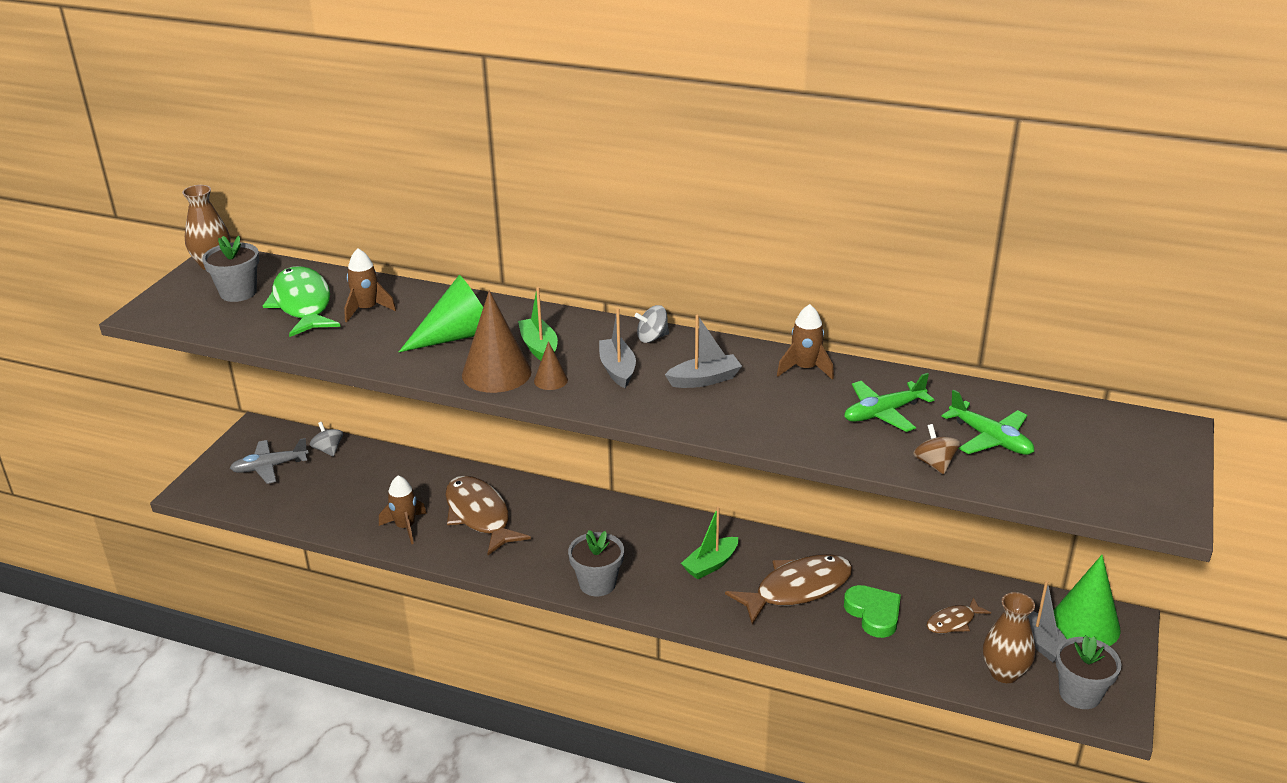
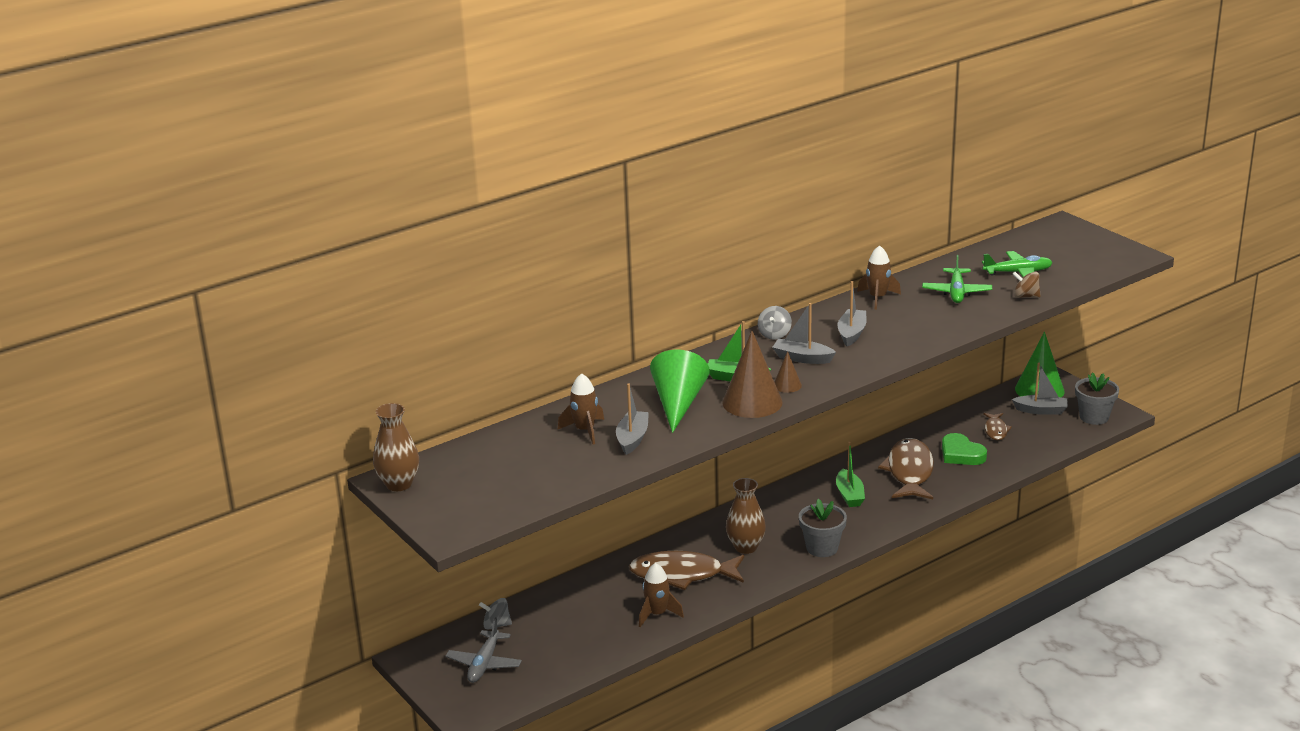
camera: 55 degrees left, 5 degrees down
(238, 292) = (473, 482): grey flower pot -> none
(303, 304) = (536, 456): green fish -> none
(370, 336) = (632, 438): none -> grey boat
(873, 613) = (961, 454): green heart -> green heart turned 135 degrees counterclockwise
(1004, 673) = (1055, 433): brown vase -> brown vase (746, 547)

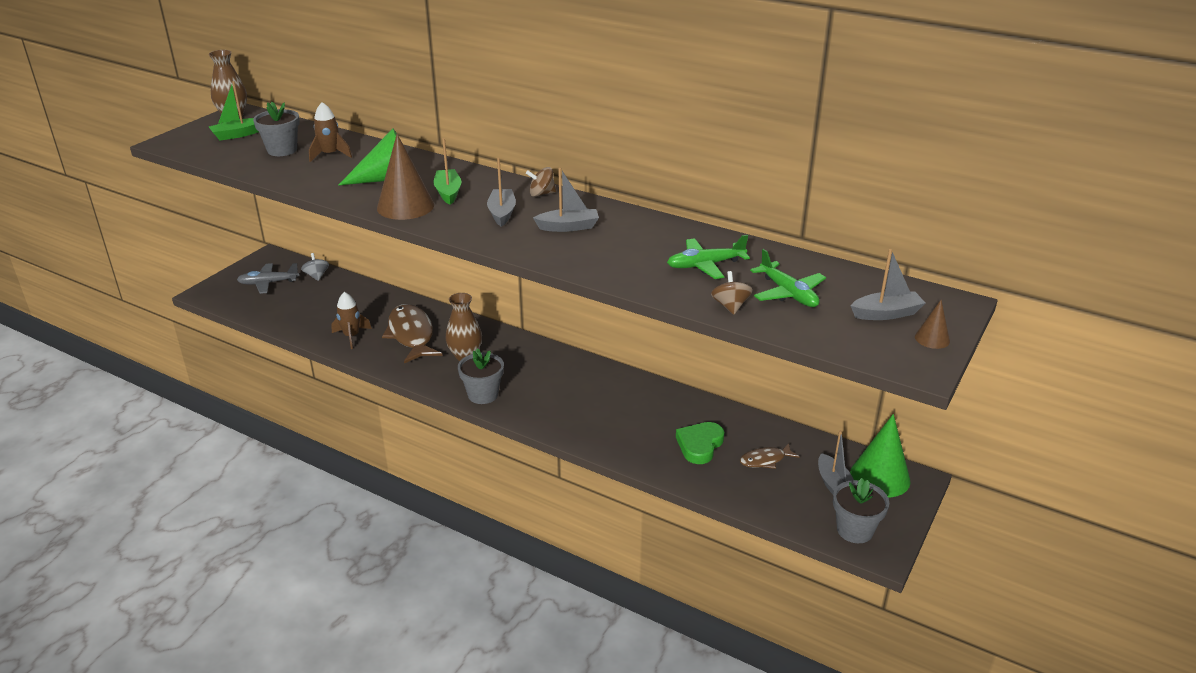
camera: 65 degrees right, 5 degrees up
(545, 458) = (282, 150): none -> grey flower pot
(632, 438) = (323, 173): grey boat -> grey boat (886, 314)
(774, 334) = (541, 194): grey spinning top -> brown spinning top
(787, 385) = (445, 215): brown cone -> brown cone (932, 339)
(849, 495) = (579, 392): green boat -> green boat (237, 135)
(877, 298) = (655, 227): brown rocket -> none
(910, 472) = (643, 419): brown fish -> none

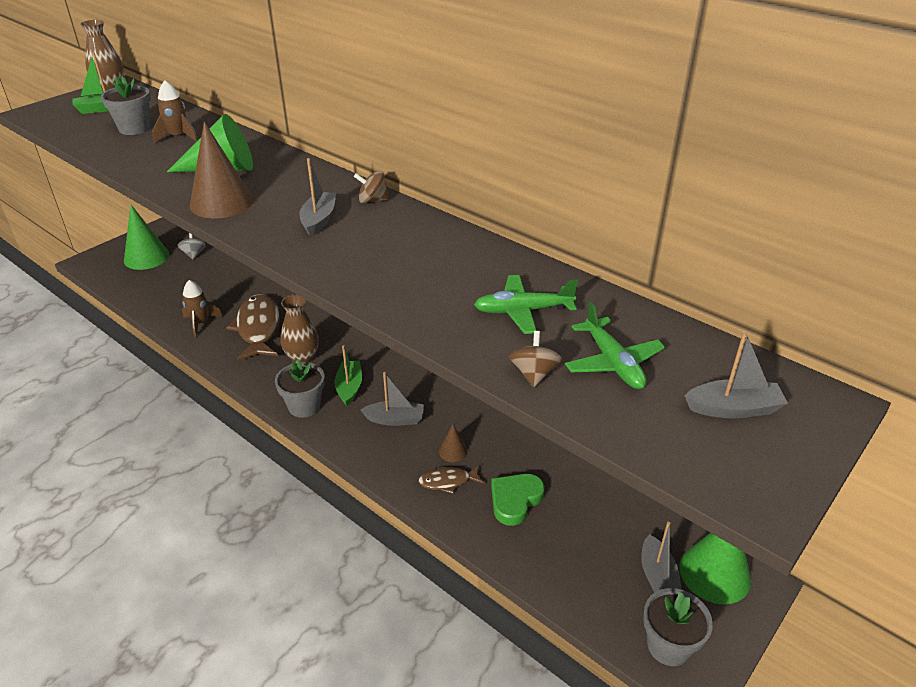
camera: 10 degrees right, 5 degrees up
(268, 283) = (146, 257): grey plane -> green cone
(448, 192) = (274, 190): green boat -> green boat (349, 387)
(568, 227) = (384, 244): grey boat -> grey boat (395, 419)
(765, 460) = (584, 530): brown fish -> brown fish (448, 481)
(932, 339) = (788, 457): brown cone -> brown cone (453, 451)

